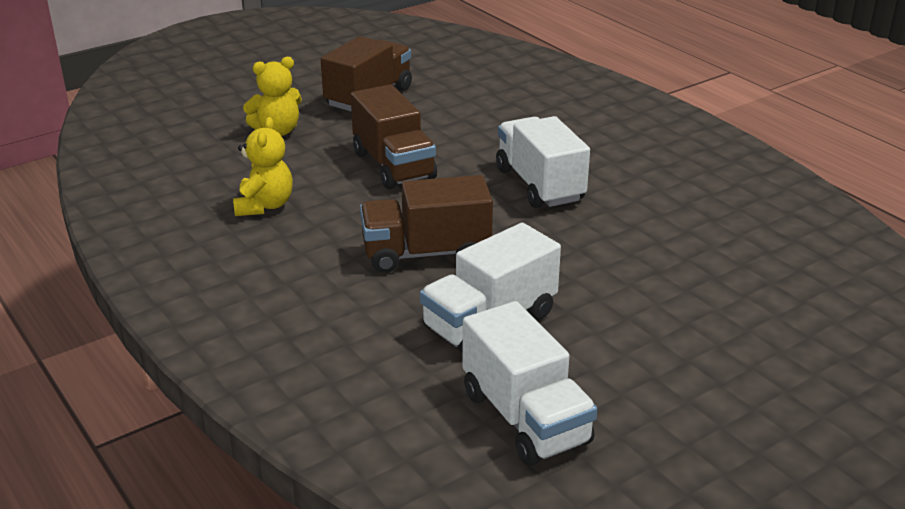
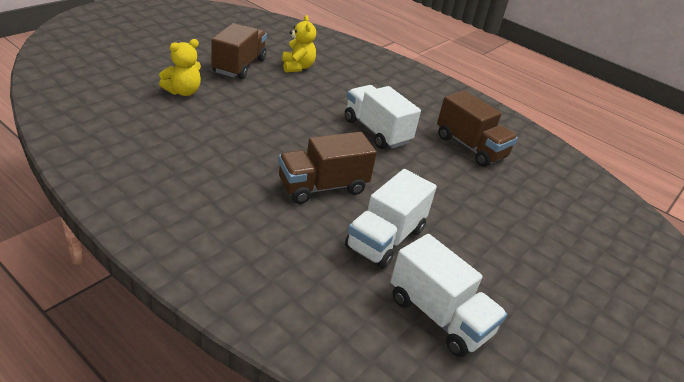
camera: 20 degrees left, 5 degrees up
(264, 206) = (194, 152): yellow teddy bear -> yellow teddy bear (297, 67)
(394, 165) = (275, 118): brown truck -> brown truck (470, 147)

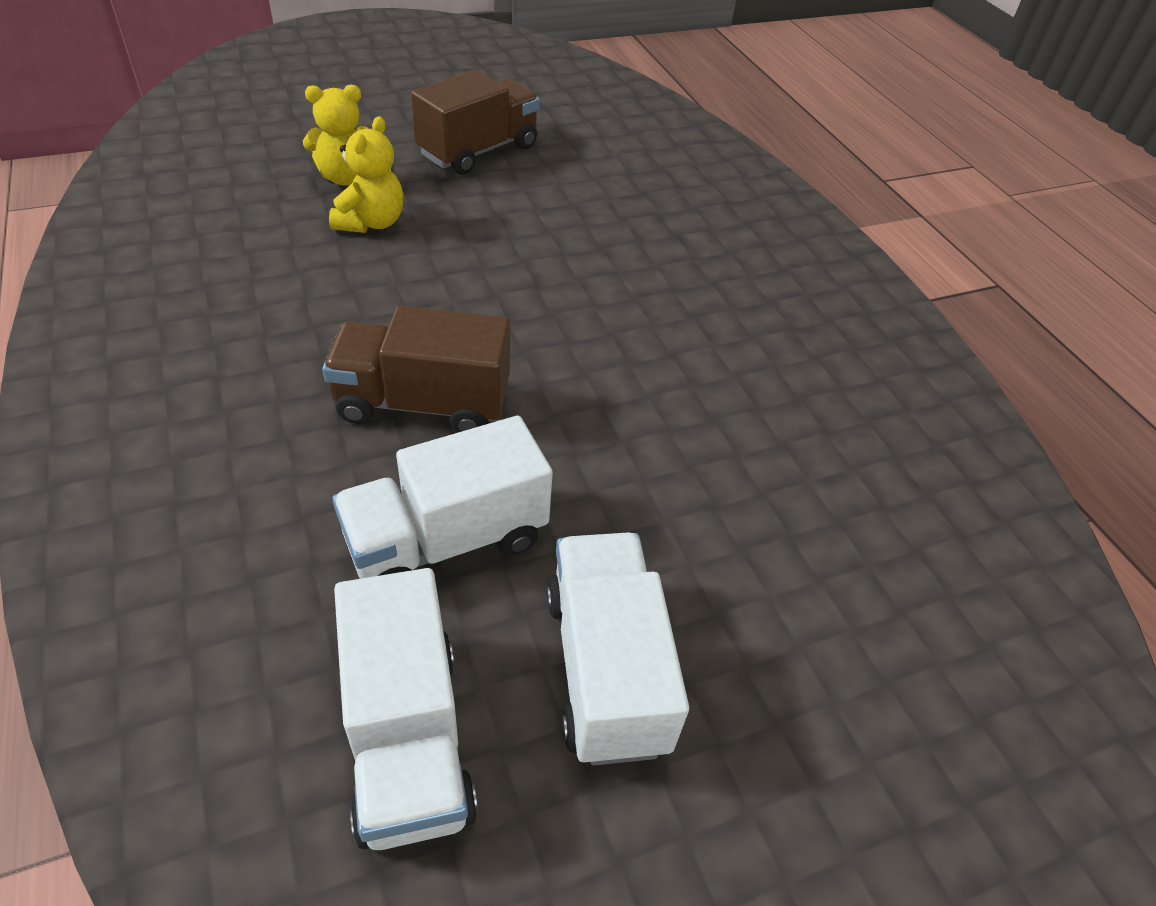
camera: 30 degrees right, 10 degrees up
(297, 67) = (579, 172): yellow teddy bear -> yellow teddy bear (371, 223)
(376, 131) = (621, 324): white truck -> white truck (605, 668)
(470, 147) = (794, 406): brown truck -> none

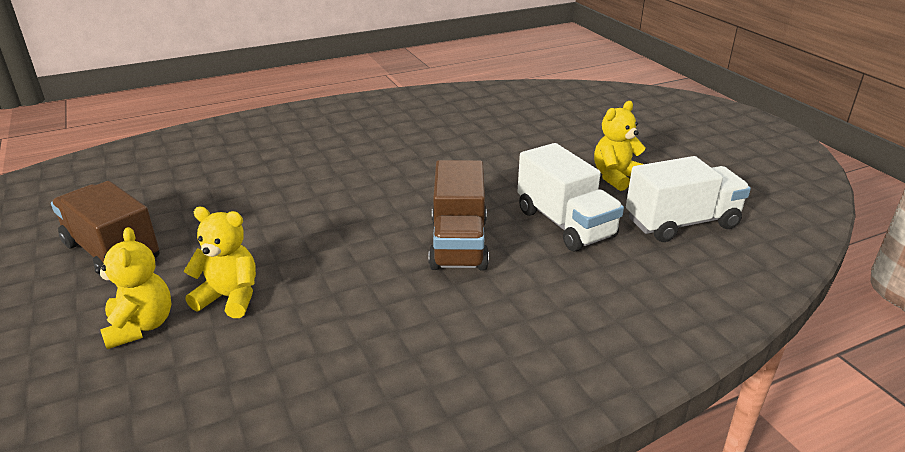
camera: 90 degrees left, 15 degrees down
(605, 668) = (616, 177): white truck -> yellow teddy bear

